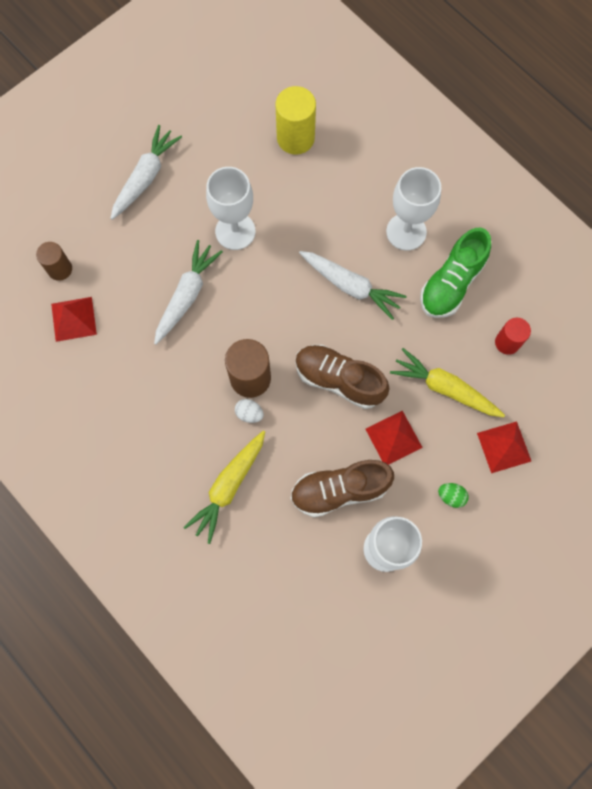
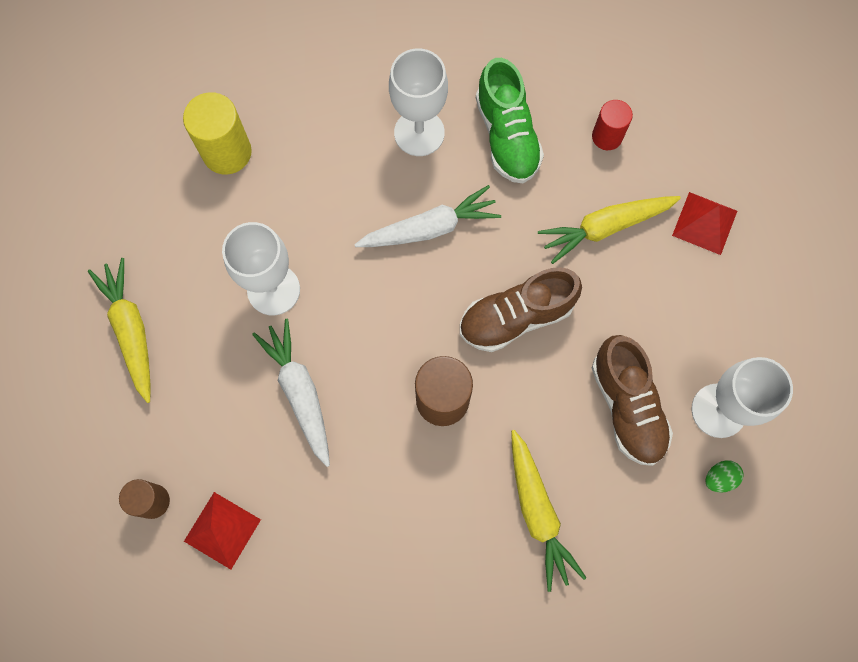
camera: 50 degrees left, 0 degrees up
(145, 177) = (131, 330): white carrot -> yellow carrot
(249, 413) = (479, 430): white egg -> none
(339, 490) = (627, 406): brown shoe -> brown shoe turned 45 degrees counterclockwise
(393, 438) = (616, 314): red pyramid -> none
(451, 496) = (714, 308): green egg -> green egg (719, 478)

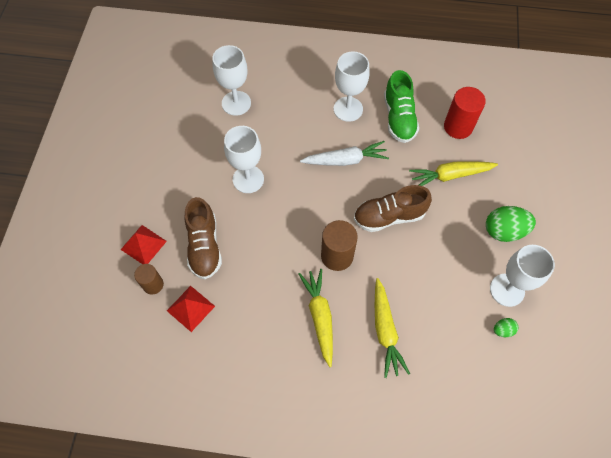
camera: 10 degrees right, 10 degrees down
(131, 330) = (161, 188): yellow carrot -> yellow carrot (320, 316)
(227, 152) = (236, 103): yellow cylinder -> white goblet
(300, 392) = (252, 238): white carrot -> none
(607, 136) = (458, 127): red cylinder -> red cylinder, size x1.60
(627, 406) = (450, 278): brown shoe -> brown shoe (204, 246)
(703, 311) = (504, 231): none -> green egg
(704, 223) = (511, 182): red pyramid -> red pyramid (143, 245)

